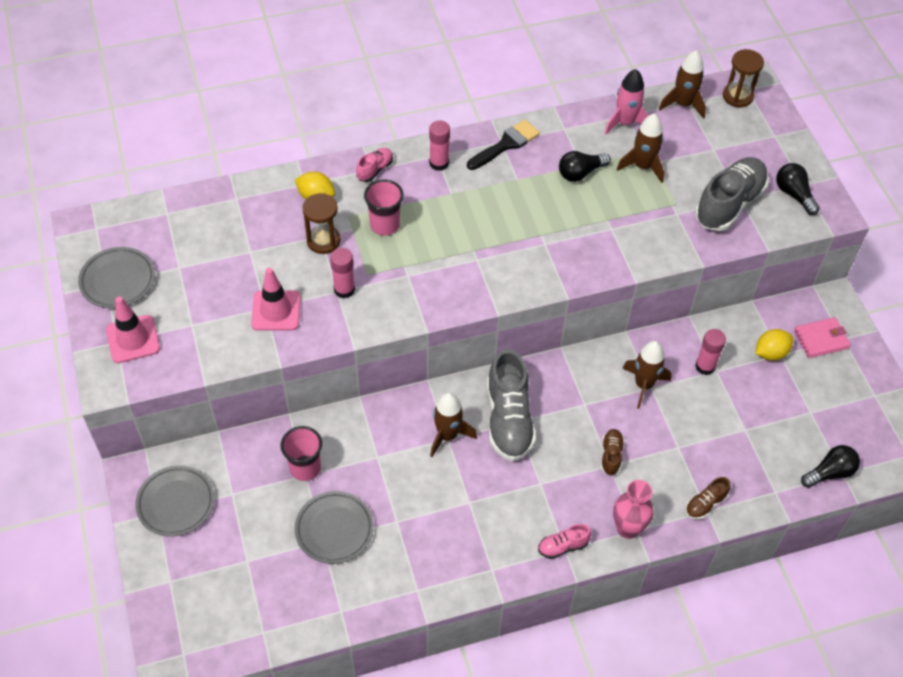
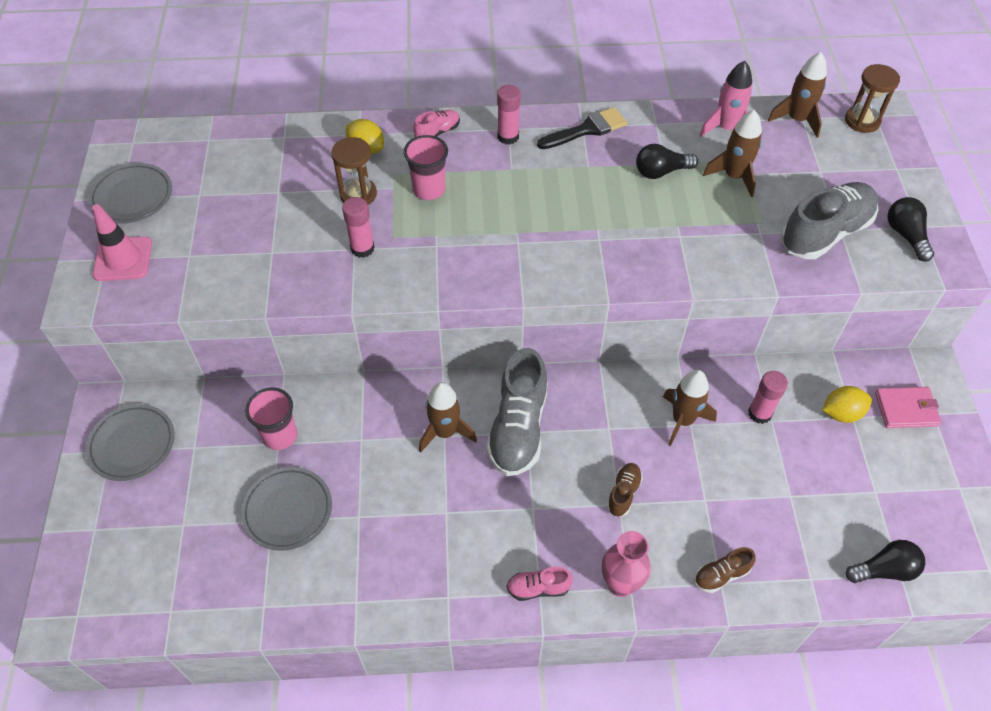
camera: 15 degrees right, 0 degrees up
(276, 311) = (282, 257): pink traffic cone -> none

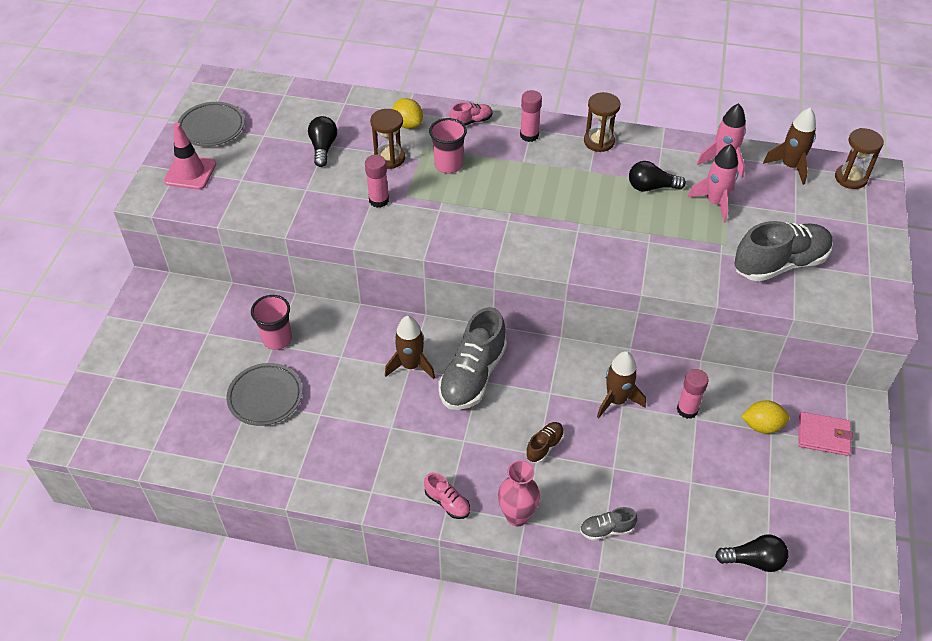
camera: 15 degrees right, 5 degrees down
(132, 445) = (161, 321): grey plate -> none
(538, 588) = (447, 502): pink shoe -> pink shoe turned 150 degrees counterclockwise
(587, 129) = (599, 141): black brush -> brown hourglass
(721, 575) = (606, 529): brown shoe -> grey shoe
(734, 176) = (715, 203): brown rocket -> pink rocket
(906, 235) = (853, 280): black light bulb -> black light bulb (323, 148)

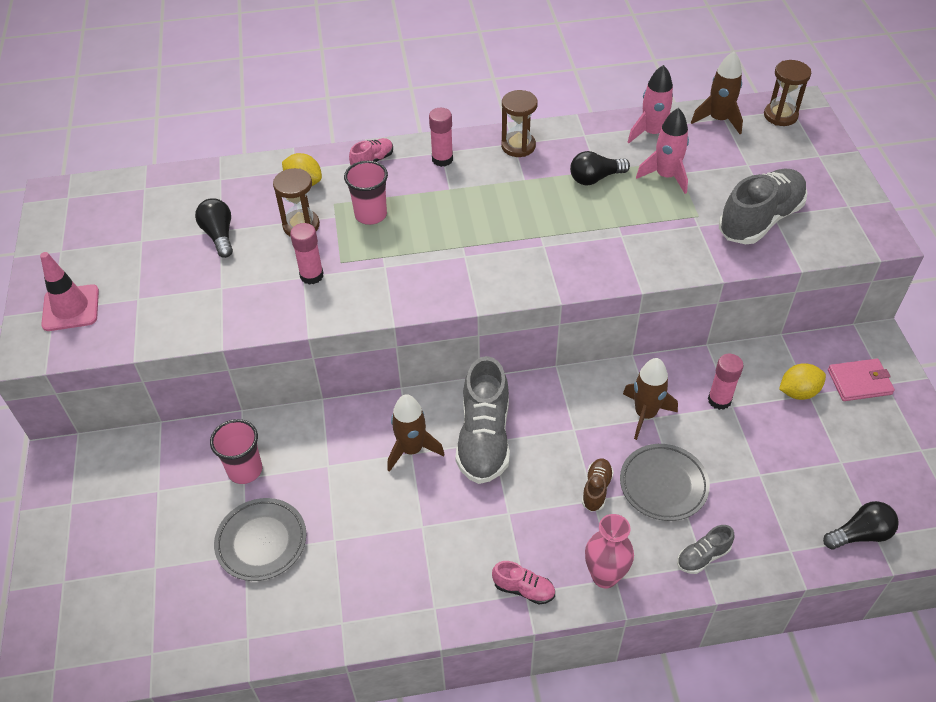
camera: 20 degrees left, 0 degrees up
(212, 127) = (73, 248): grey plate -> grey plate (663, 485)

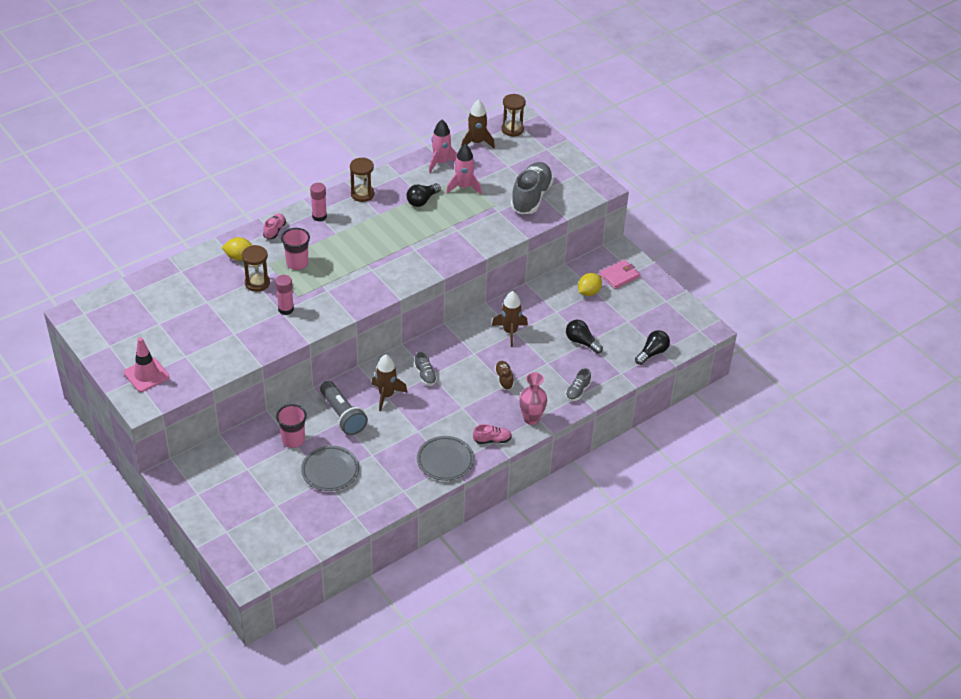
camera: 30 degrees left, 5 degrees down
(219, 235) = (208, 305): black light bulb -> black light bulb (581, 342)
(333, 458) = (342, 415): none -> grey flashlight
(484, 438) = (425, 375): grey shoe -> grey shoe, size x0.47
(663, 485) = (539, 364): grey plate -> grey plate (445, 461)
(719, 400) = (547, 311): pink glue stick -> none

